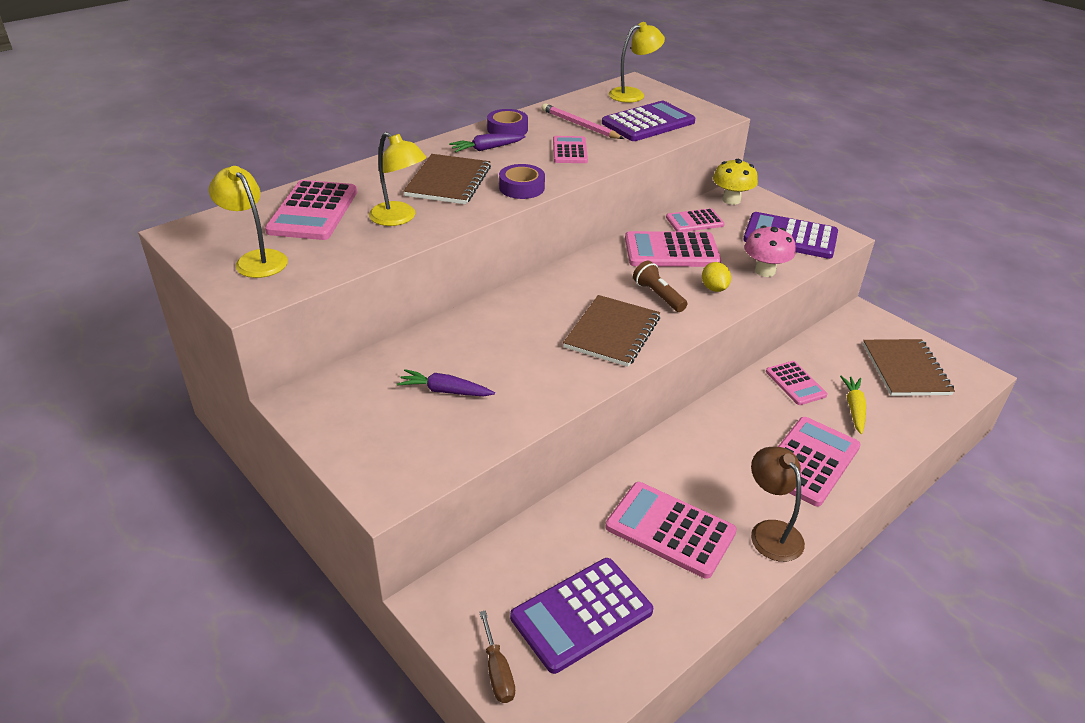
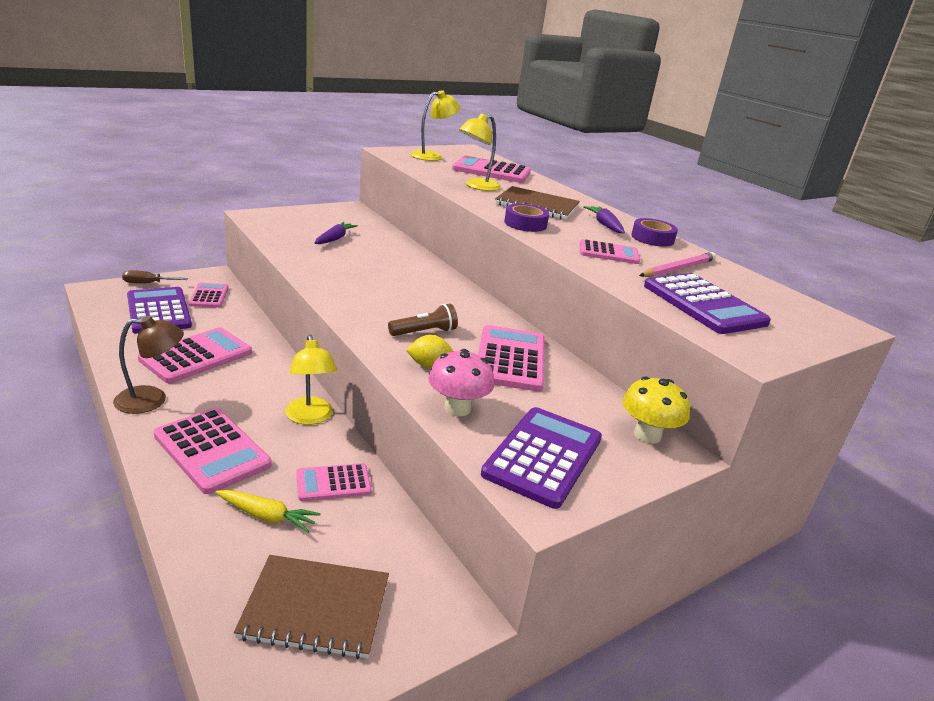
camera: 95 degrees right, 10 degrees down
(612, 332) = (374, 300): brown notebook -> none
(633, 94) = (798, 315): yellow lamp -> yellow lamp (310, 417)
(694, 221) = (581, 390): pink calculator -> pink calculator (209, 296)

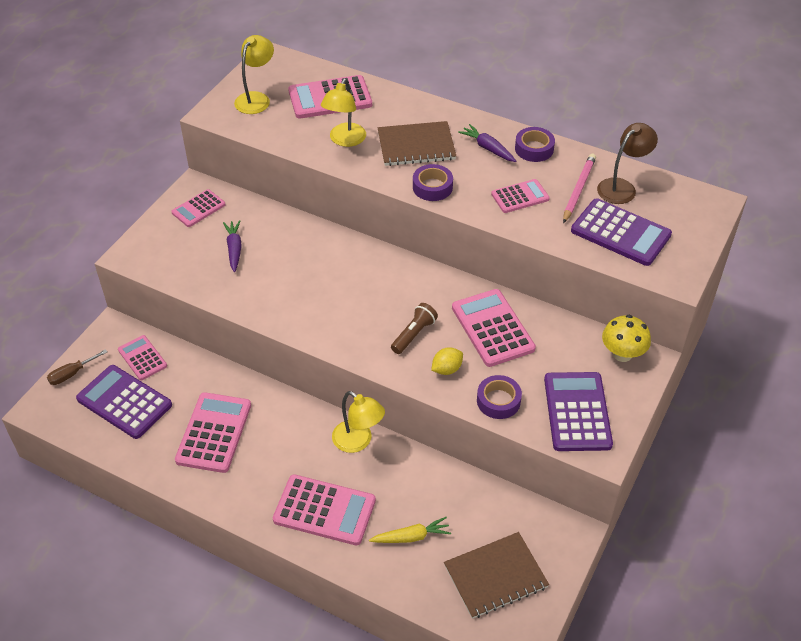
camera: 25 degrees left, 20 degrees up
(152, 400) = (234, 494): brown lamp -> brown lamp (622, 187)
(333, 483) = (426, 487): pink calculator -> pink calculator (198, 209)
(457, 408) = (498, 401): pink mushroom -> purple tape

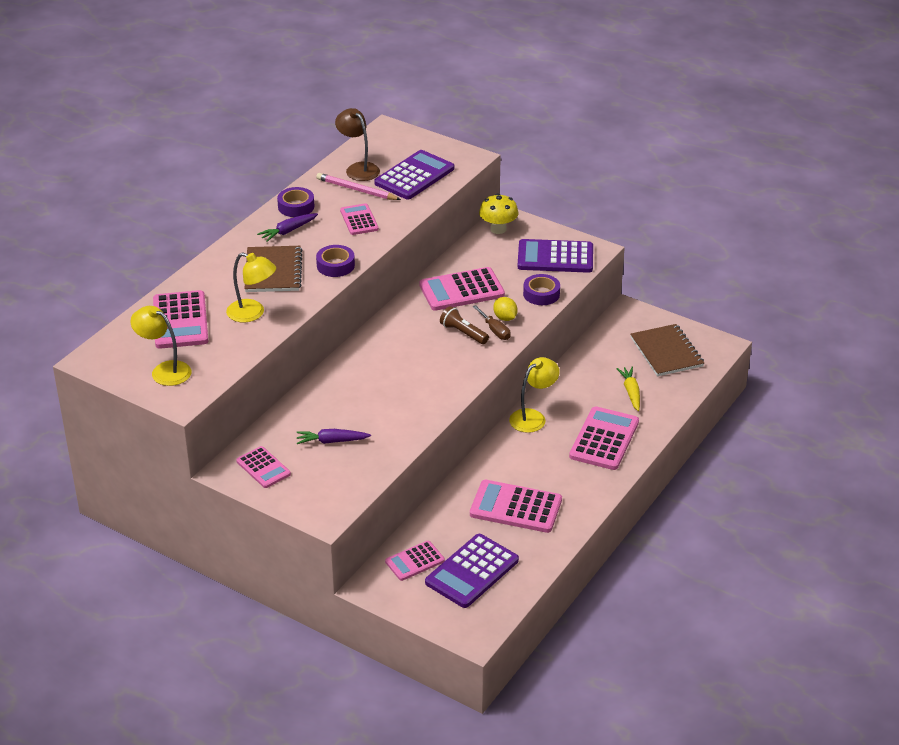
camera: 85 degrees left, 10 degrees down
(71, 374) = (429, 615): brown screwdriver -> brown screwdriver (495, 330)

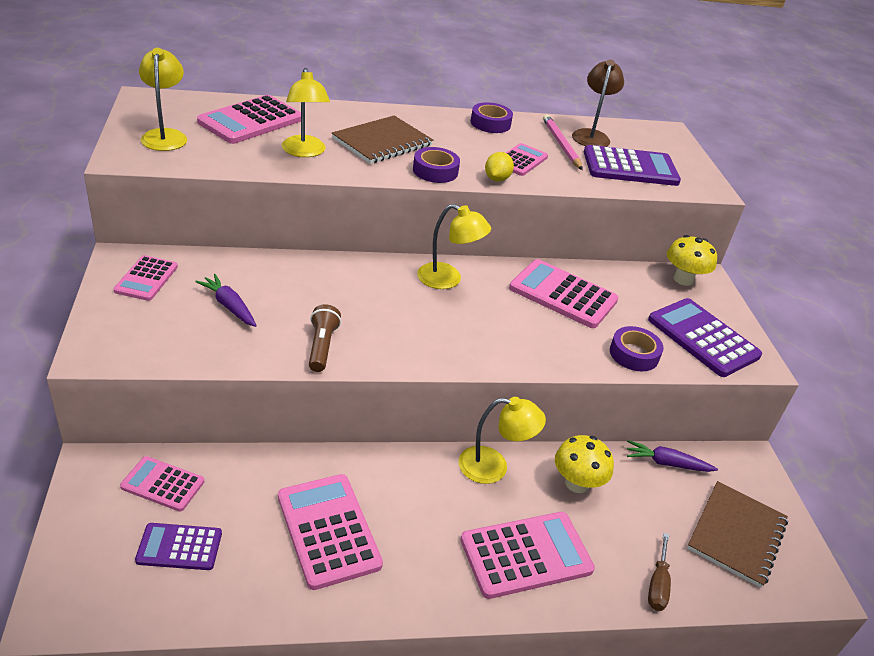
camera: 45 degrees right, 0 degrees up
(288, 231) = (450, 131): purple carrot -> purple carrot (666, 463)
(398, 332) = (448, 279): none -> yellow lamp
(463, 333) = (500, 324): brown flashlight -> brown flashlight (322, 346)
(472, 571) = (179, 547): purple calculator -> purple calculator, size x0.60
(495, 330) = (532, 345): brown screwdriver -> brown screwdriver (657, 584)
(505, 318) = (561, 344): yellow lemon -> yellow lemon (496, 179)
(576, 390) = (577, 483): none -> yellow mushroom
(631, 392) = (632, 537): yellow carrot -> none

